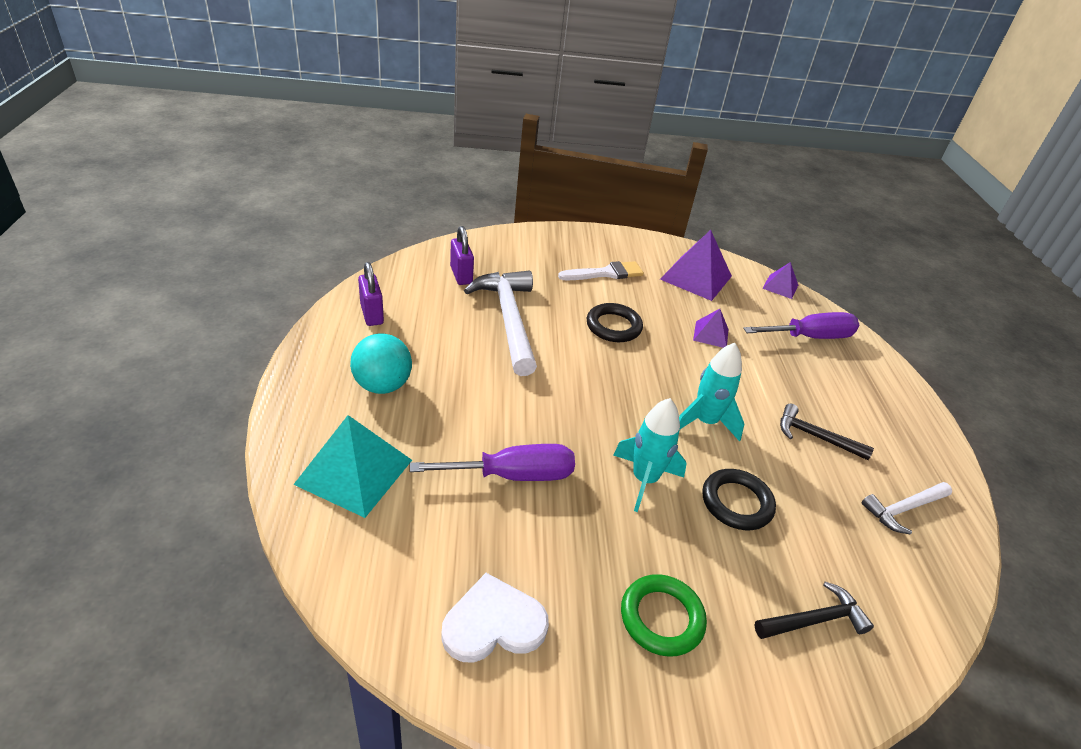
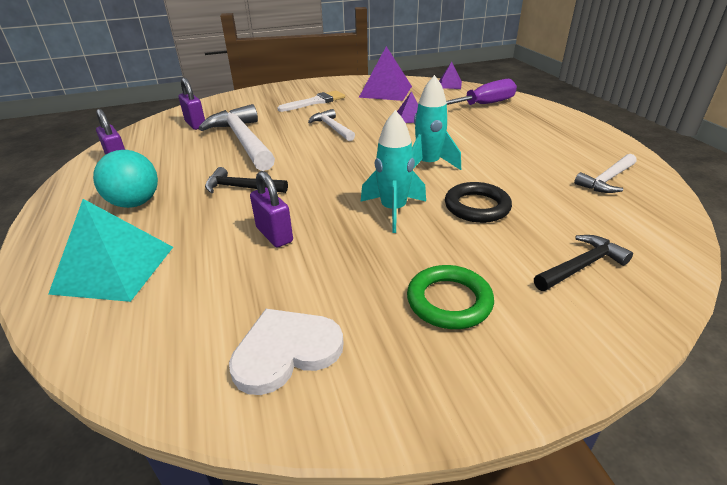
camera: 10 degrees left, 5 degrees down
(513, 475) = (274, 235): purple screwdriver -> purple padlock
(613, 326) = (332, 128): black ring -> white hammer
(815, 437) = (517, 155): black hammer -> black hammer (242, 188)

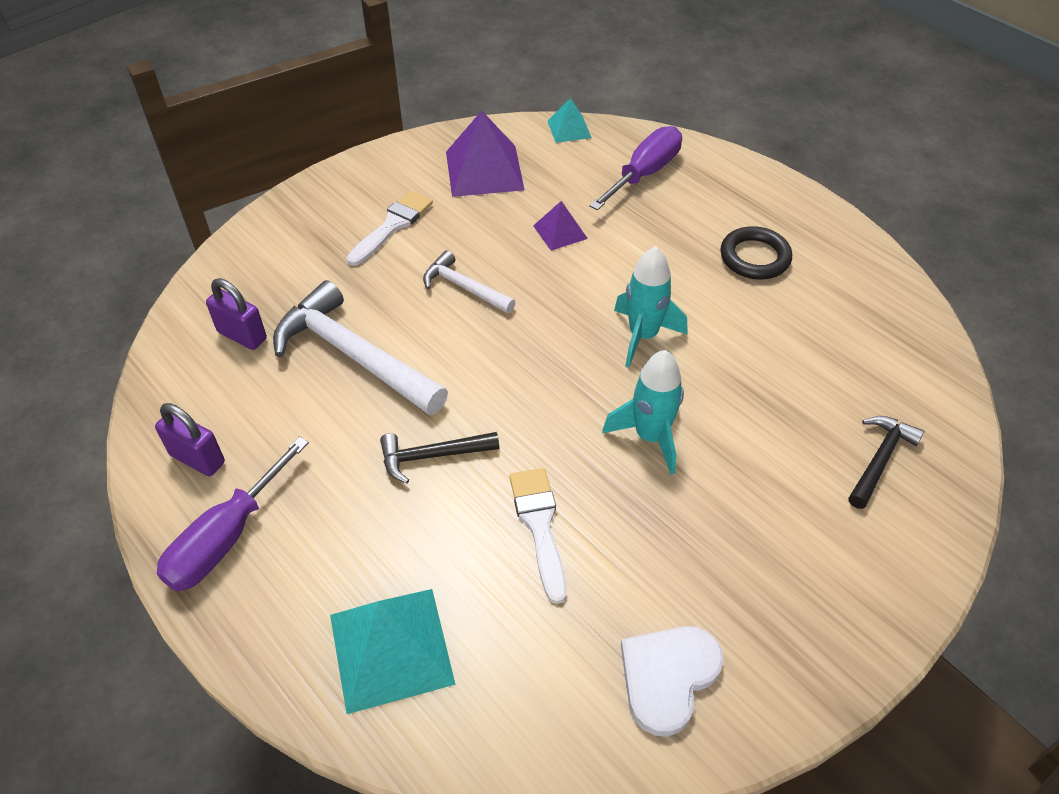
camera: 25 degrees left, 15 degrees up
(91, 194) = (226, 538): none -> purple screwdriver
(135, 203) = (309, 533): turquoise ball -> none
(274, 235) = (539, 525): purple padlock -> white brush
(449, 84) = (569, 129): purple pyramid -> turquoise pyramid
(449, 301) = (781, 554): green ring -> none
(477, 207) = (739, 399): black ring -> black ring (754, 257)
(607, 180) = (855, 304): white hammer -> none

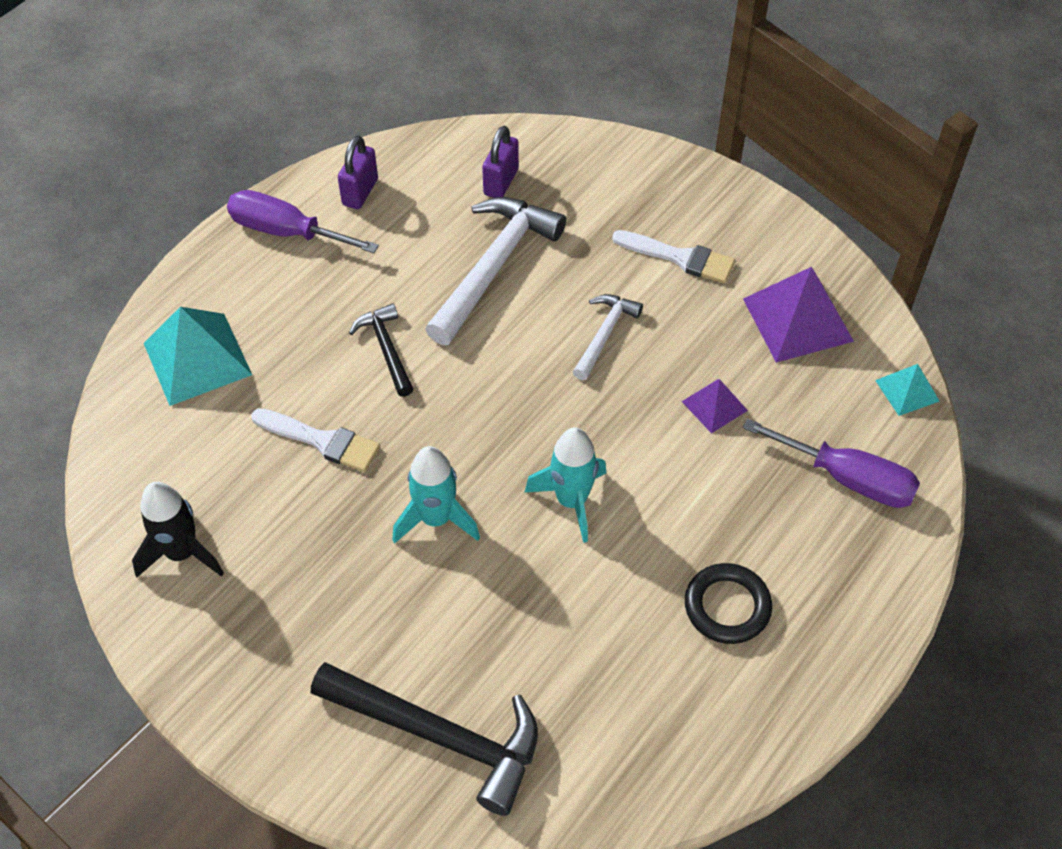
camera: 80 degrees right, 5 degrees up
(539, 525) = (322, 441): white brush -> white brush turned 45 degrees clockwise
(668, 677) = (182, 553): white heart -> black rocket
(879, 460) = (439, 736): black hammer -> black hammer, size x1.85

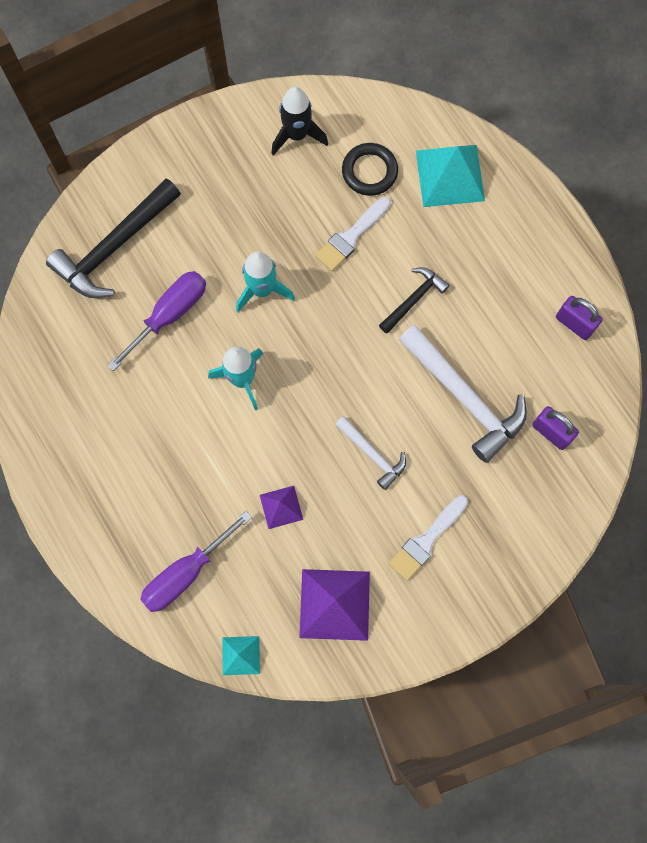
camera: 110 degrees right, 20 degrees up
(286, 232) = (550, 261): purple screwdriver -> purple screwdriver (170, 315)
(386, 349) = (414, 299): black hammer -> black hammer turned 45 degrees counterclockwise
(727, 606) = (125, 447): black ring -> black ring (369, 171)

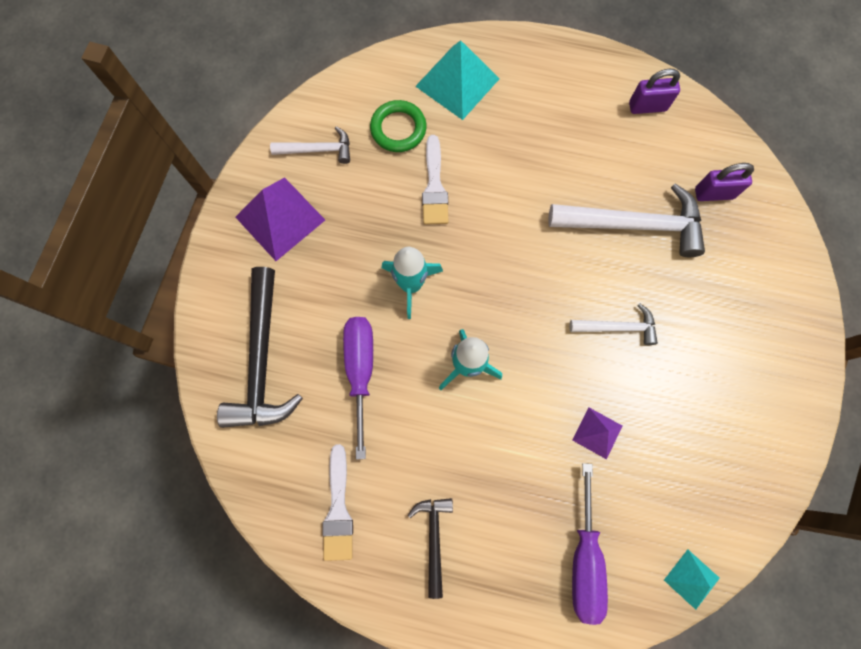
camera: 45 degrees left, 0 degrees up
(297, 135) = (317, 150): black rocket -> white hammer
(334, 604) = (712, 465): purple pyramid -> purple pyramid (280, 218)
(369, 171) = (398, 129): black ring -> green ring
(414, 299) = (525, 189): black hammer -> black hammer (434, 538)
(426, 540) = (720, 352): white brush -> white brush (338, 509)

